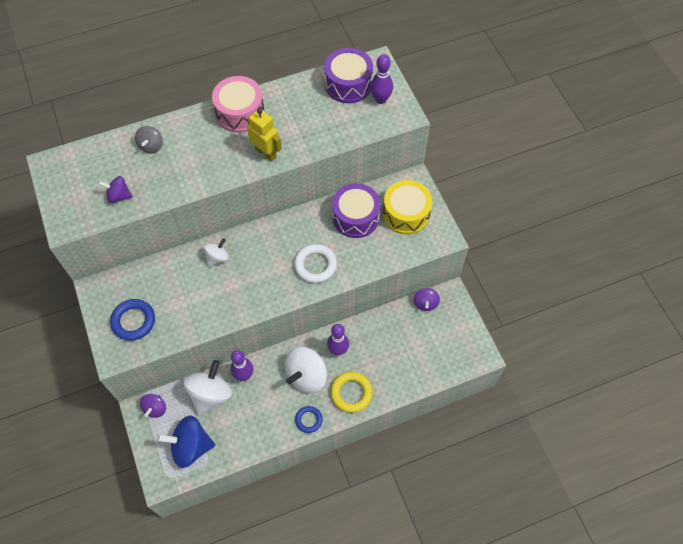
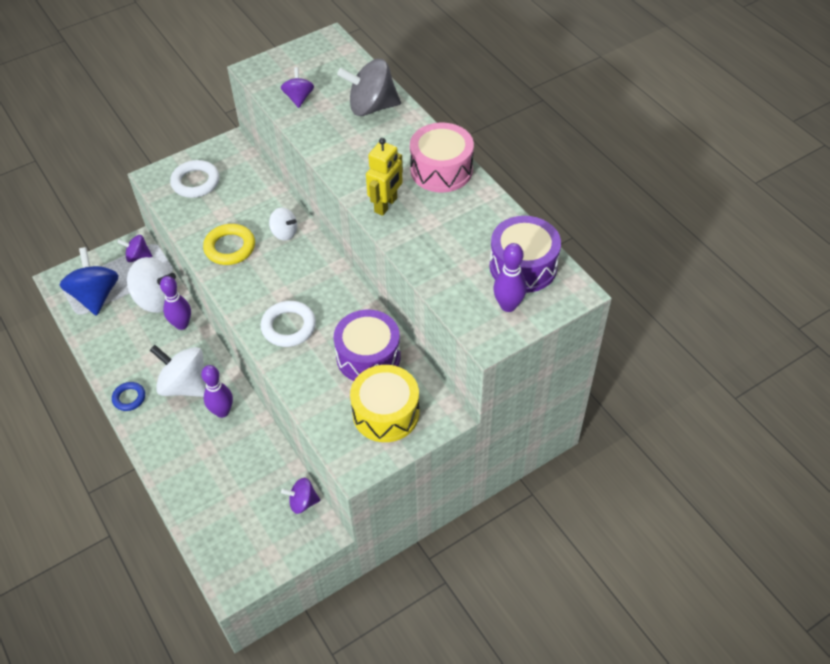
camera: 80 degrees right, 10 degrees down
(133, 321) = (196, 182): blue ring -> white ring
(151, 146) = (371, 107): grey spinning top -> grey spinning top, size x1.81
(351, 393) = (166, 436): yellow ring -> yellow ring (230, 247)

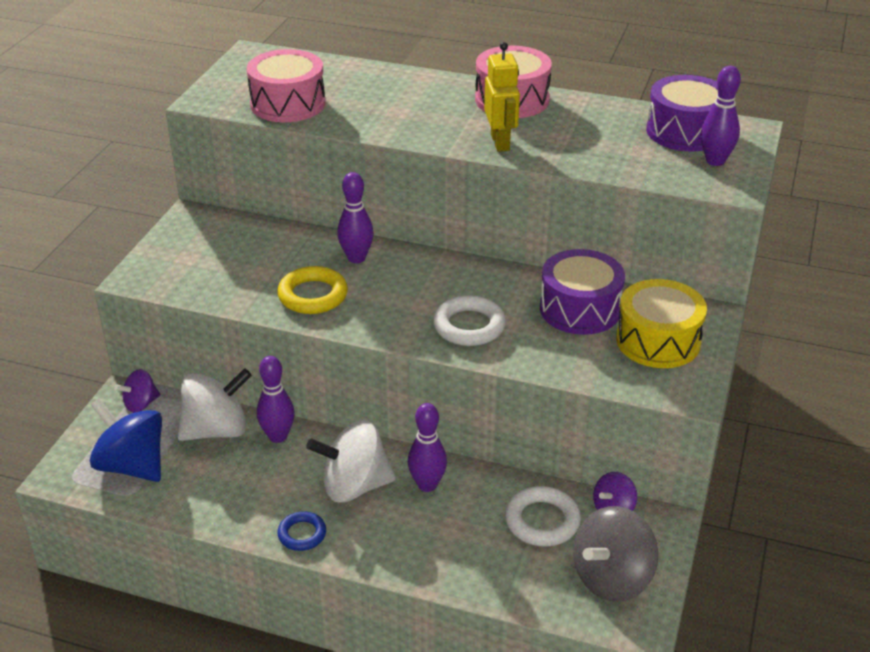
camera: 40 degrees left, 15 degrees down
(196, 182) = (194, 261): white ring -> white ring (542, 521)
(284, 233) = (356, 258): white spinning top -> purple bowling pin
(299, 98) = (288, 104): purple spinning top -> pink drum
(371, 107) = (374, 83): grey spinning top -> grey spinning top (612, 578)

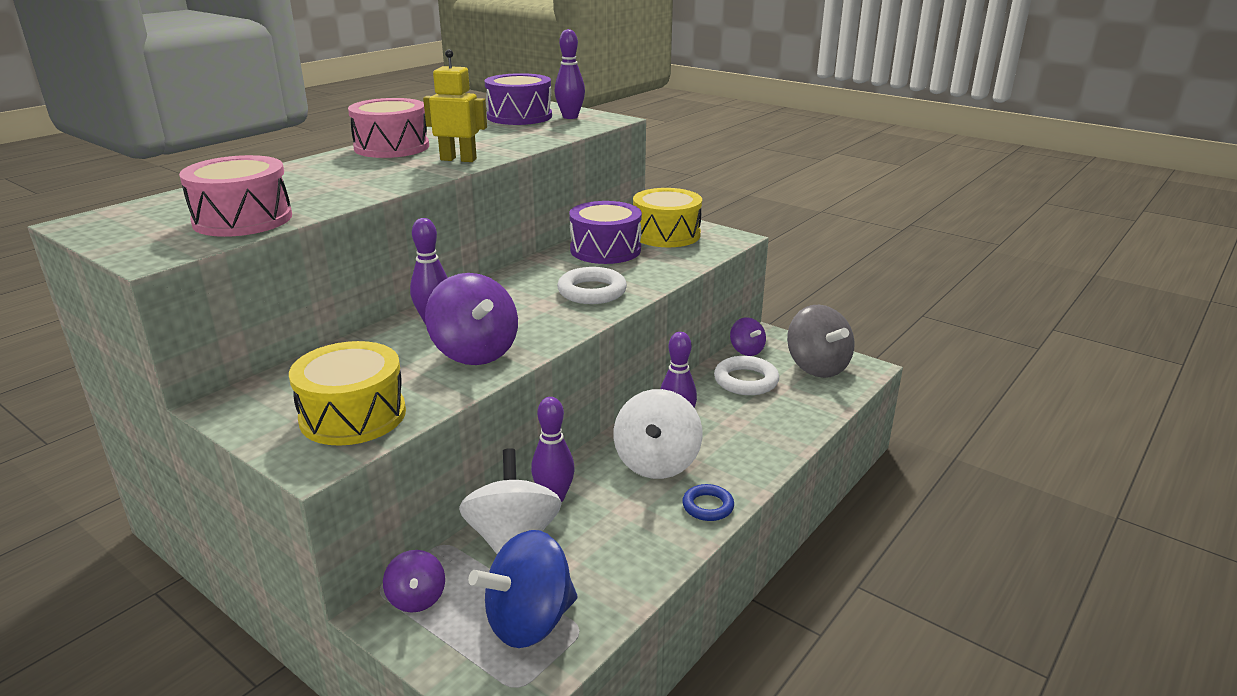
camera: 70 degrees left, 10 degrees down
(196, 272) = (353, 415): none -> yellow drum
(313, 295) = (474, 352): yellow ring -> purple spinning top

